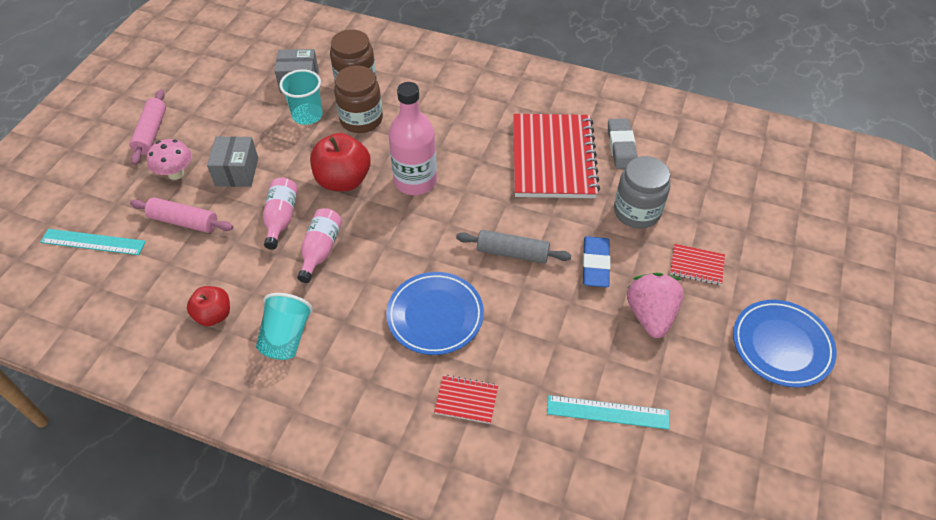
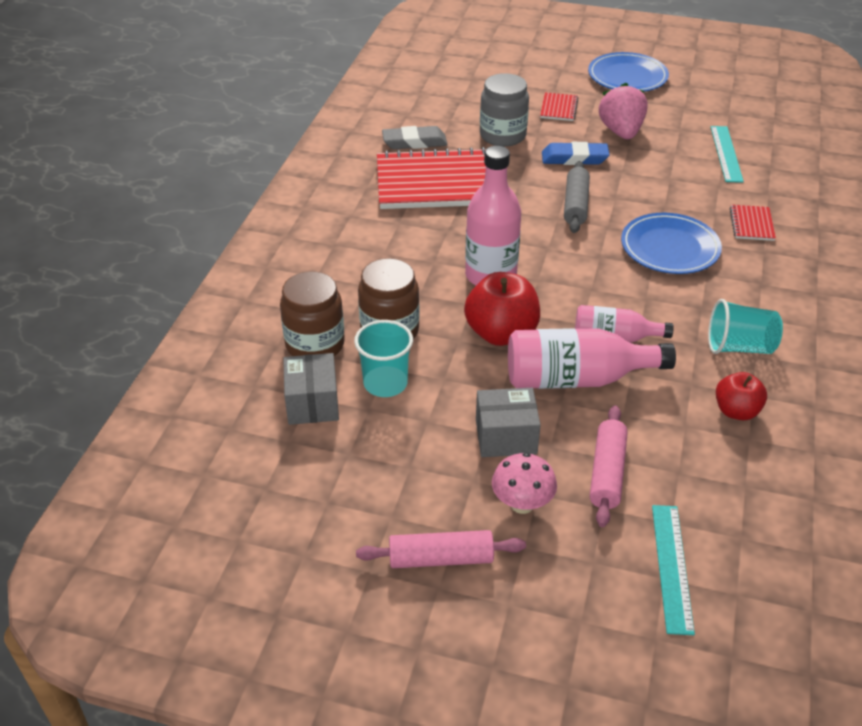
camera: 95 degrees left, 10 degrees down
(281, 218) = (576, 379): pink bottle -> pink bottle, size x1.63
(650, 315) = (621, 132): pink strawberry -> pink strawberry turned 90 degrees clockwise

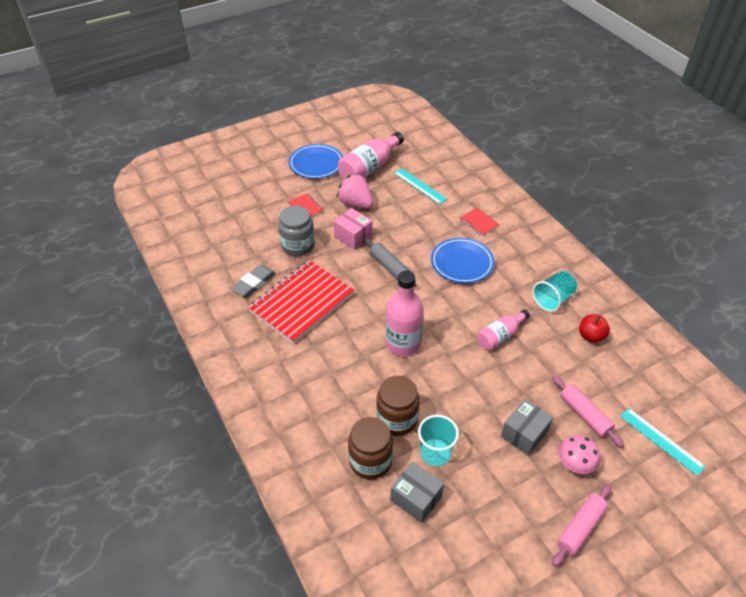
camera: 45 degrees left, 5 degrees up
(501, 333) = (450, 375): red apple -> none
(574, 158) = (353, 236): blue eraser -> pink box
(576, 379) = (513, 374): pink bottle -> pink bottle (369, 168)

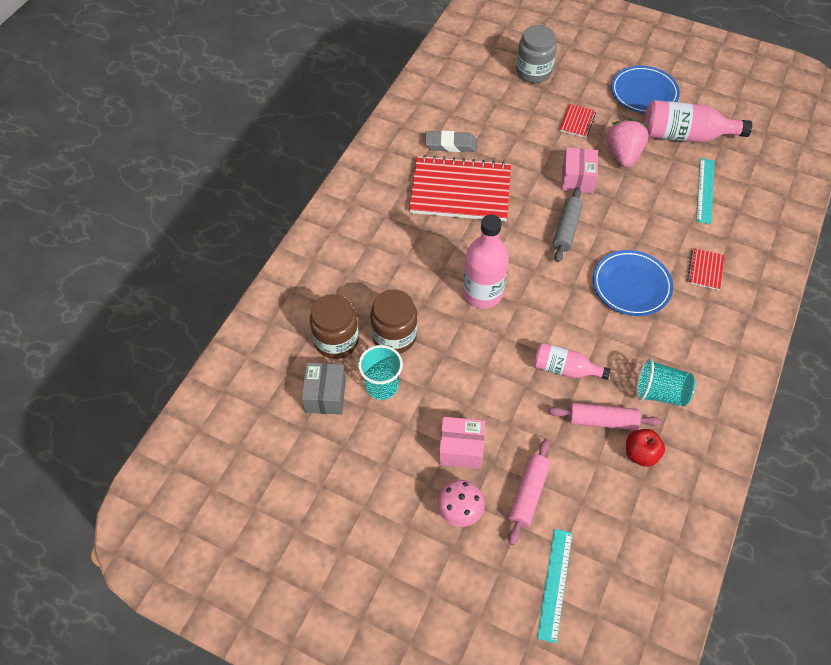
camera: 55 degrees right, 10 degrees up
(298, 246) = (524, 146): grey jar -> grey jar (533, 72)
(524, 434) = (461, 449): grey box -> pink box
(580, 528) = (391, 548): pink rolling pin -> pink rolling pin (602, 421)

